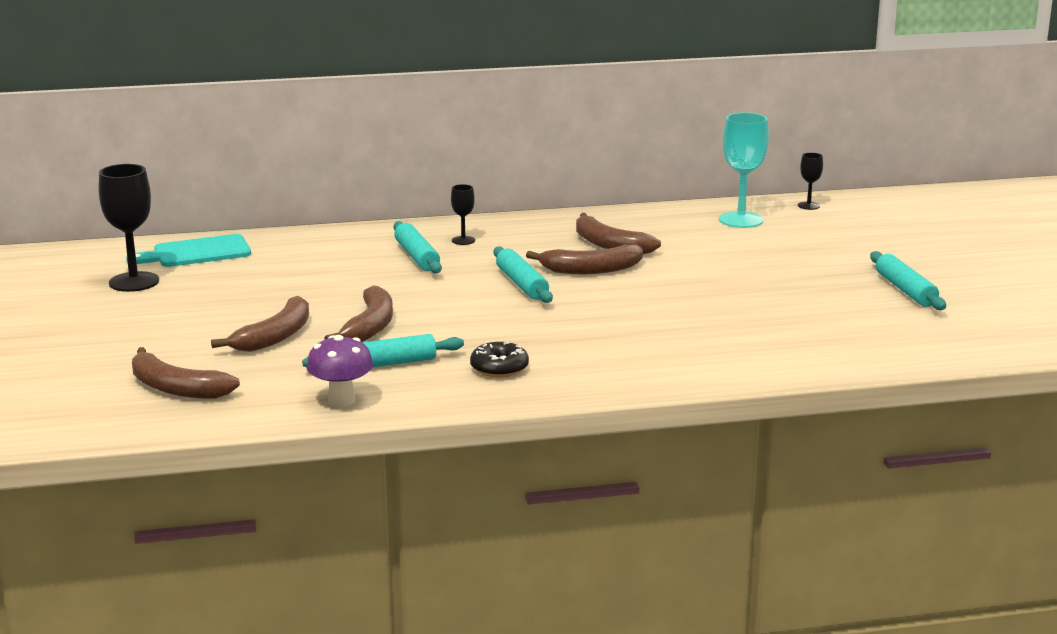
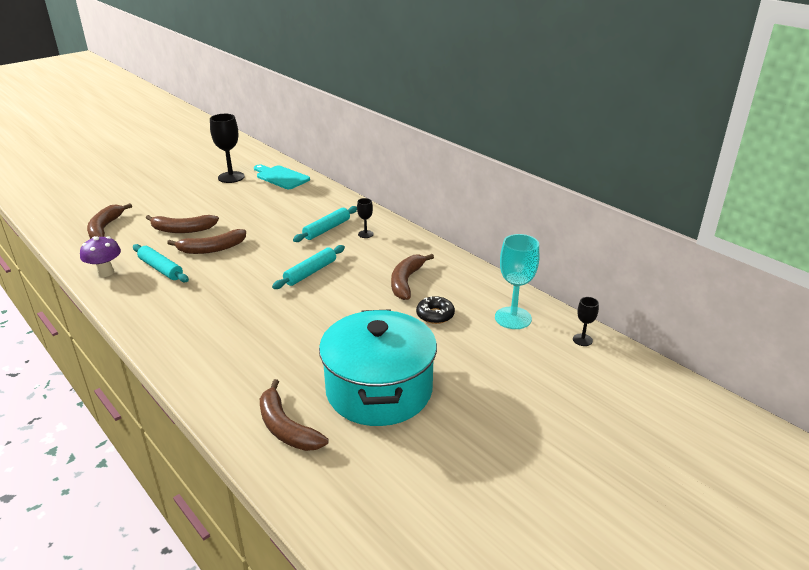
camera: 60 degrees right, 10 degrees up
(499, 368) = (173, 304): black donut -> black donut (435, 315)
(591, 270) = (355, 288): brown banana -> brown banana (286, 428)
(806, 297) = (379, 390): none -> turquoise pot
(905, 290) = (438, 439): turquoise rolling pin -> none

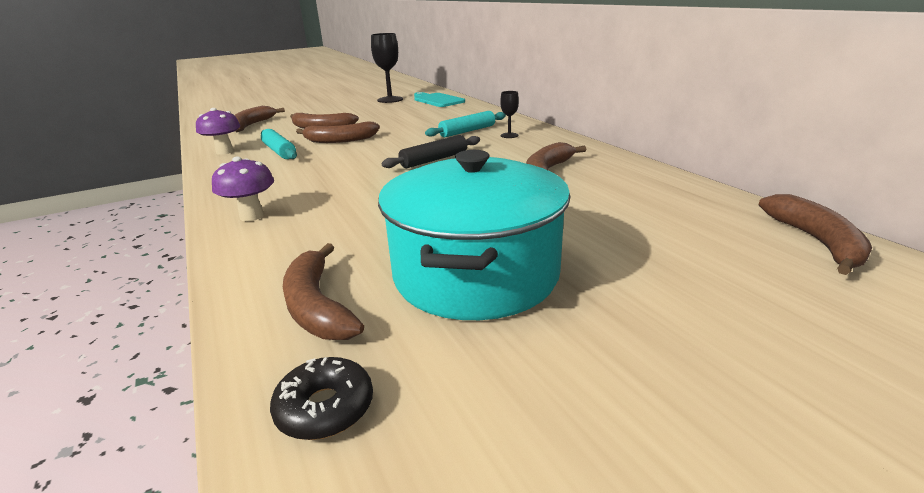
camera: 15 degrees right, 5 degrees down
(188, 353) = (252, 216): none -> purple mushroom
(310, 272) = (434, 160): turquoise rolling pin -> black rolling pin
(435, 315) = (579, 202): black donut -> black donut (325, 408)
(513, 318) = (695, 211): turquoise goblet -> none
(582, 340) = (816, 242): black goblet -> brown banana

